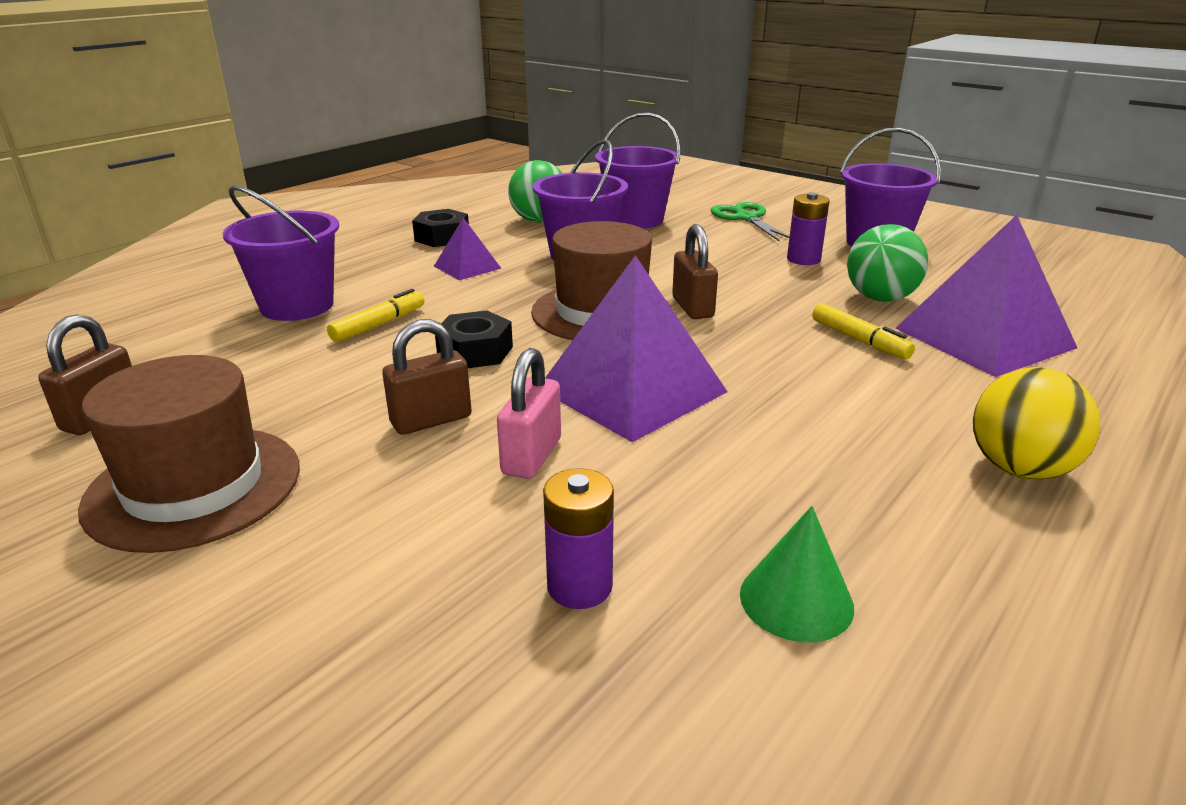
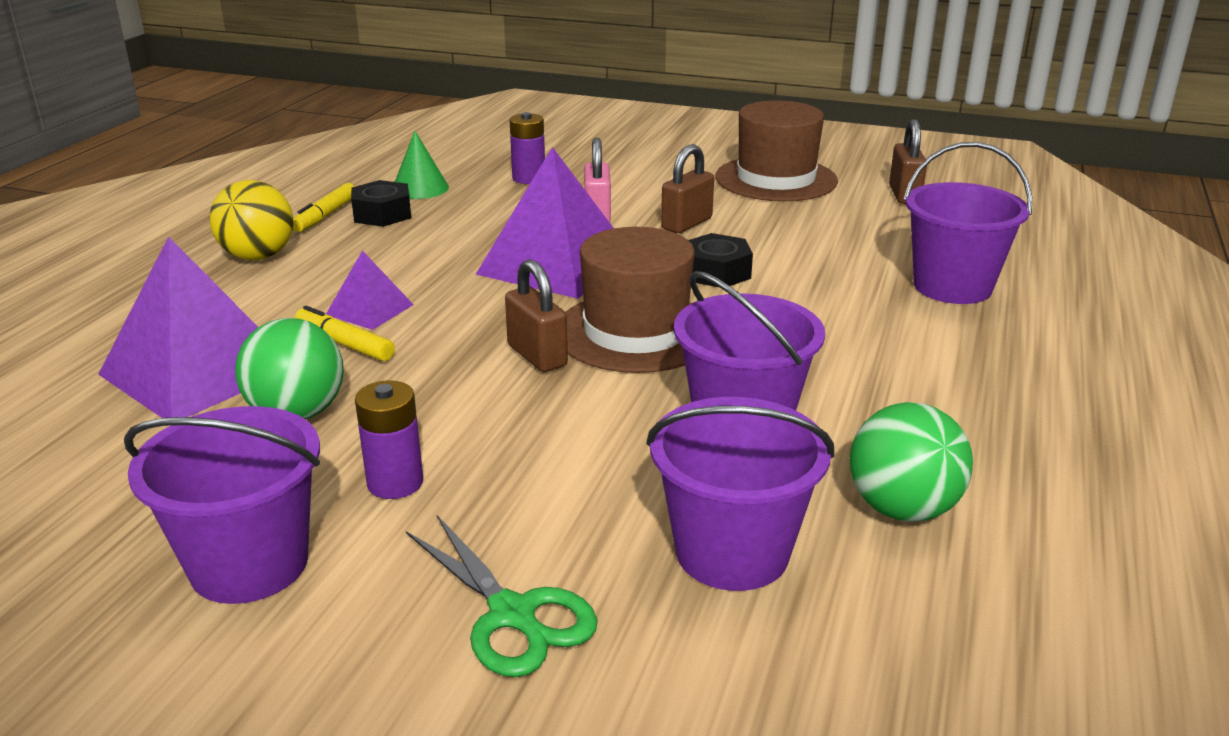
camera: 160 degrees right, 0 degrees up
(379, 325) = (839, 281): yellow marker -> yellow marker (325, 216)
(442, 237) = (988, 425): black nut -> black nut (382, 214)
(467, 267) = (865, 371): purple pyramid -> purple pyramid (370, 309)

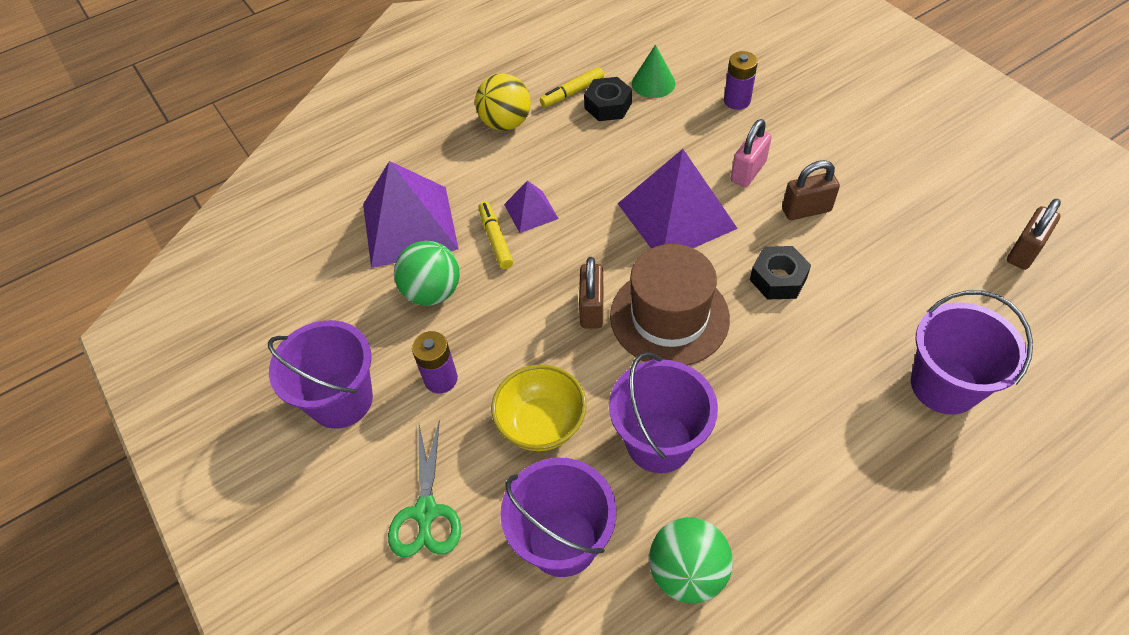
camera: 40 degrees right, 25 degrees up
(583, 466) = (541, 424): none -> yellow bowl
(776, 179) = (930, 181): brown hat -> none

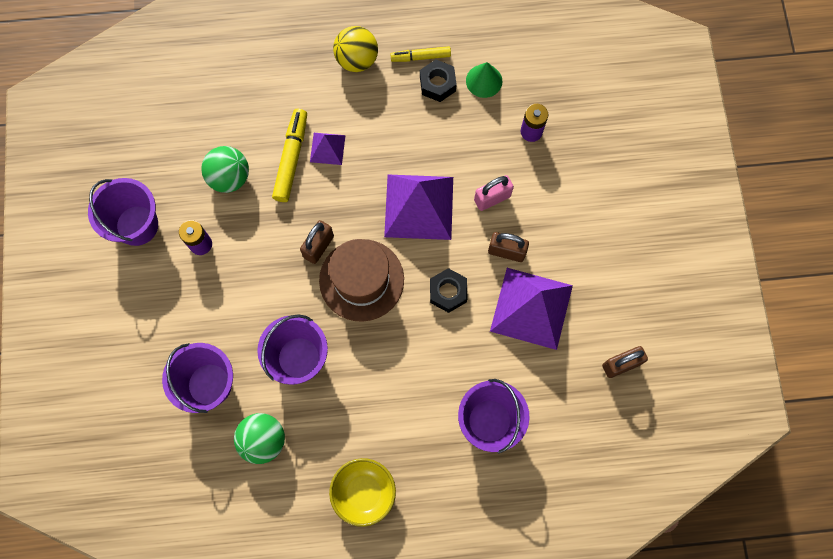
camera: 25 degrees right, 20 degrees up
(409, 226) = (243, 115): purple pyramid -> purple pyramid (531, 308)
(426, 512) = (147, 325): green scissors -> none
(496, 239) = (291, 158): yellow marker -> yellow marker, size x1.55
(541, 424) = (241, 308): yellow bowl -> yellow bowl (364, 492)

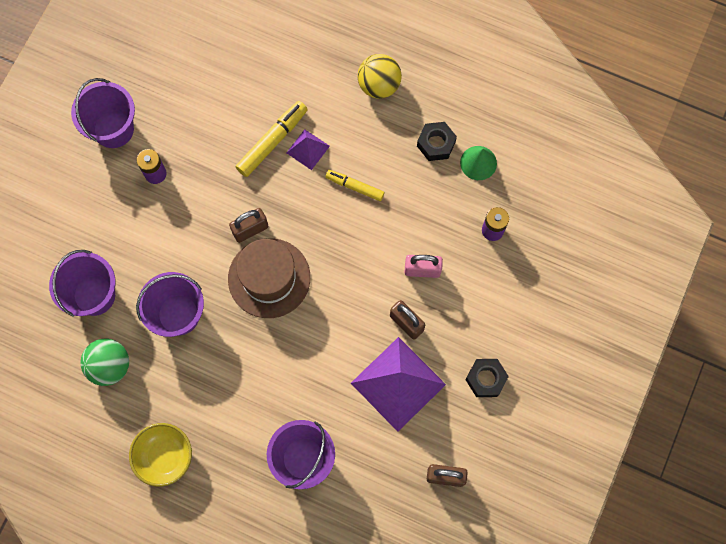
camera: 30 degrees right, 0 degrees up
(229, 177) = (212, 130): green ball -> none
(419, 207) = (355, 242): purple pyramid -> none
(420, 57) = (435, 112): yellow marker -> yellow marker (355, 187)
(448, 292) = (335, 329): black nut -> black nut (485, 379)

